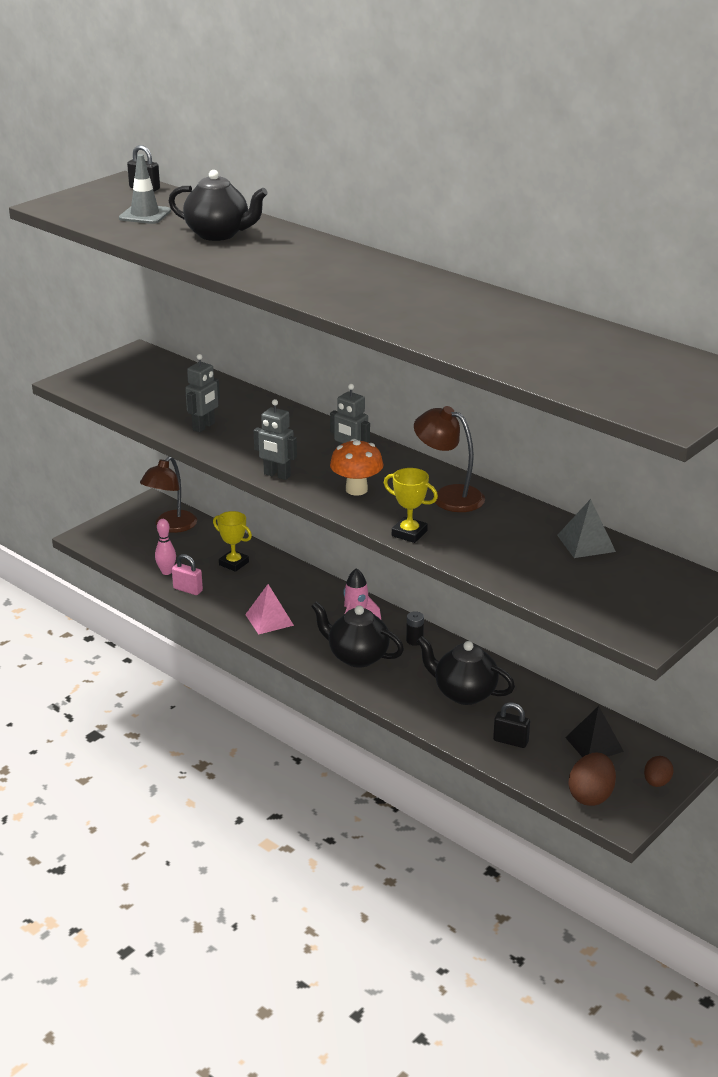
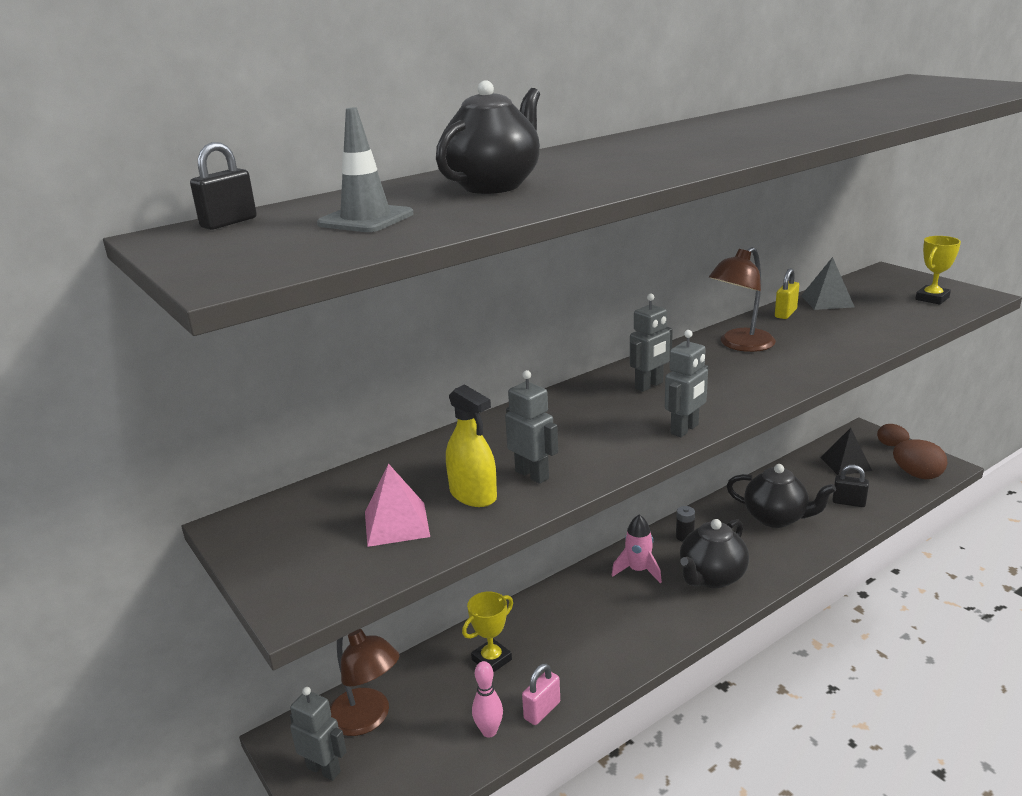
camera: 75 degrees left, 5 degrees down
(129, 520) = (324, 769): none -> grey robot
(177, 411) = (473, 495): none -> yellow spray bottle
(269, 620) = (629, 638): pink pyramid -> pink pyramid (396, 524)
(356, 490) = (725, 386): orange mushroom -> none
(409, 533) = (821, 367): yellow trophy -> yellow trophy (932, 298)
(464, 693) = (776, 518): black teapot -> black teapot turned 105 degrees counterclockwise
(510, 741) = (848, 502): black padlock -> black padlock turned 75 degrees clockwise
(539, 519) = (785, 313): none -> yellow padlock

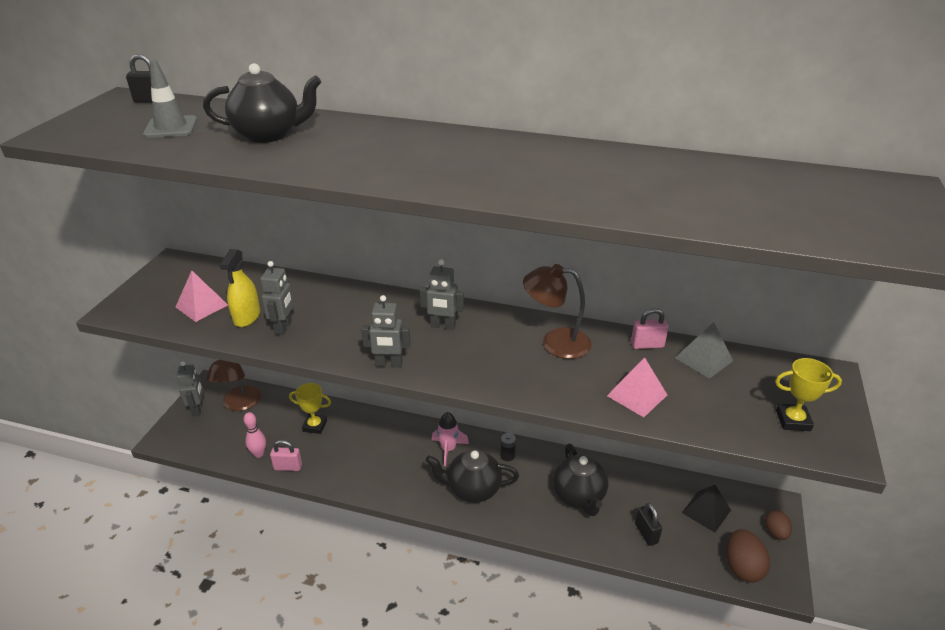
camera: 50 degrees right, 10 degrees up
(785, 313) = (647, 345): yellow padlock -> pink padlock
(852, 337) = (637, 395): none -> pink pyramid

